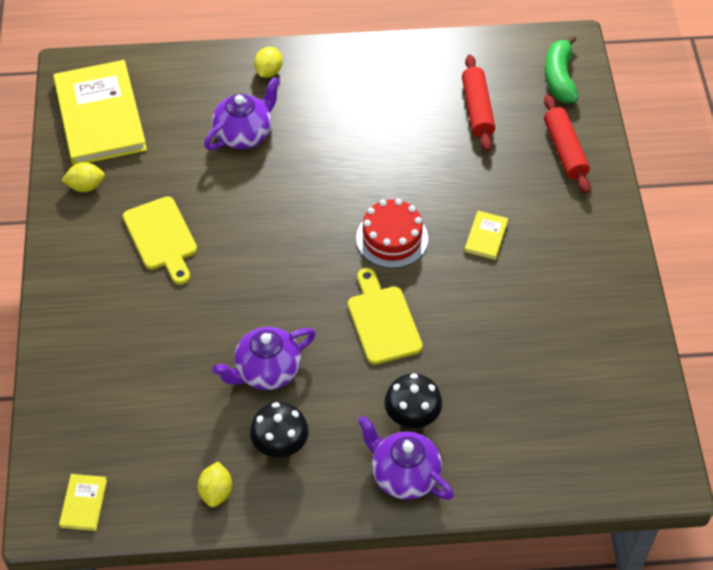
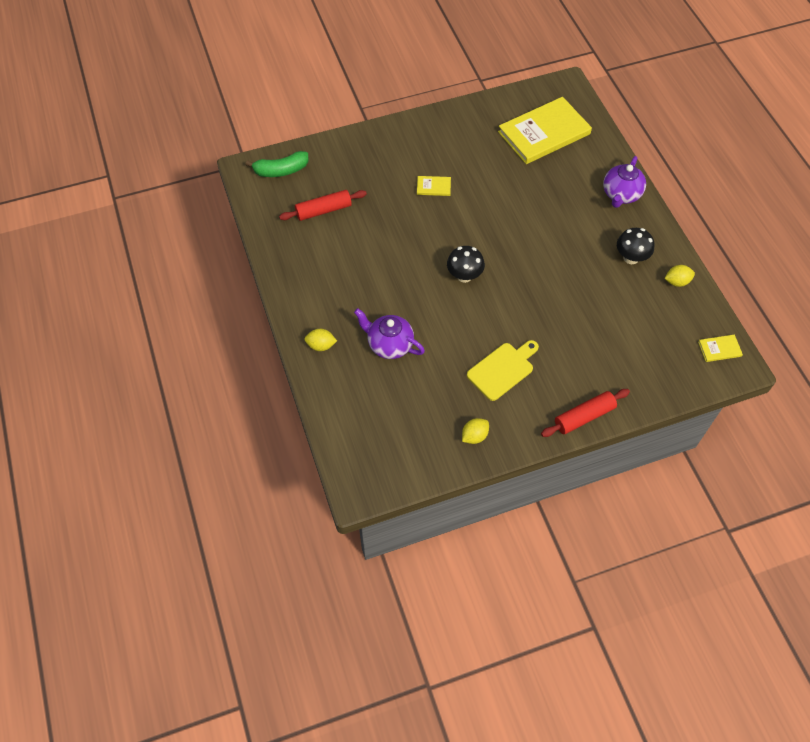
camera: 105 degrees left, 5 degrees up
(86, 186) = (474, 436): yellow lemon -> yellow lemon turned 75 degrees clockwise
(100, 116) = (401, 451): yellow book -> yellow book (544, 133)
(266, 371) = (583, 278): purple teapot -> none
(382, 321) = (520, 226): yellow cutting board -> none
(392, 238) = (453, 235): red cake -> none
(412, 417) = (581, 198): black mushroom -> black mushroom (464, 276)
(565, 150) = (347, 158): red rolling pin -> red rolling pin (584, 416)

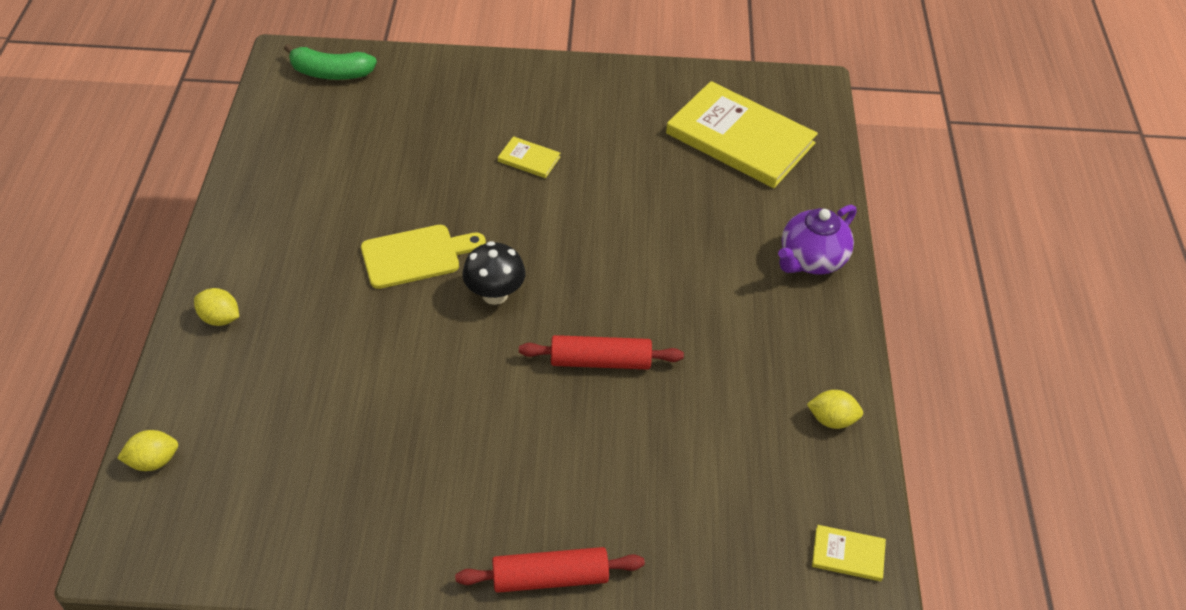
camera: 20 degrees right, 10 degrees down
(323, 210) = (352, 140): red rolling pin -> red rolling pin (600, 361)
(389, 344) = (318, 352): purple teapot -> none
(474, 436) = (354, 539): yellow lemon -> yellow lemon (154, 461)
(502, 369) = (465, 452): yellow cutting board -> yellow cutting board (416, 256)
(544, 133) = (740, 138): yellow book -> yellow book turned 45 degrees clockwise
(631, 258) = (774, 357): black mushroom -> none

